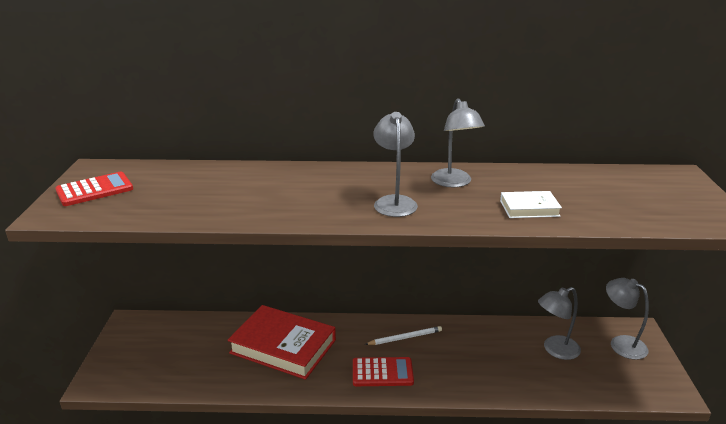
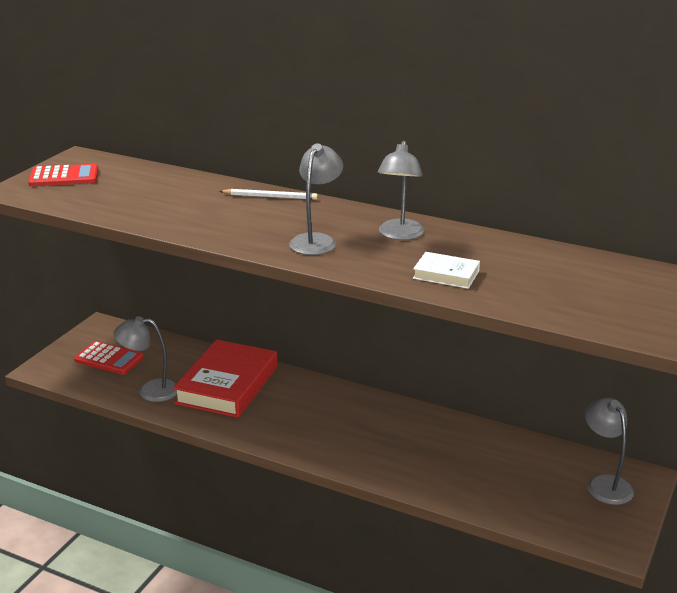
camera: 25 degrees right, 0 degrees up
(283, 346) = (227, 385): red book -> red book turned 60 degrees clockwise
(382, 372) = (306, 434): red calculator -> red calculator (109, 359)
(405, 337) = (357, 410): white pencil -> white pencil (270, 197)
(555, 350) = (516, 467): grey lamp -> grey lamp (150, 391)

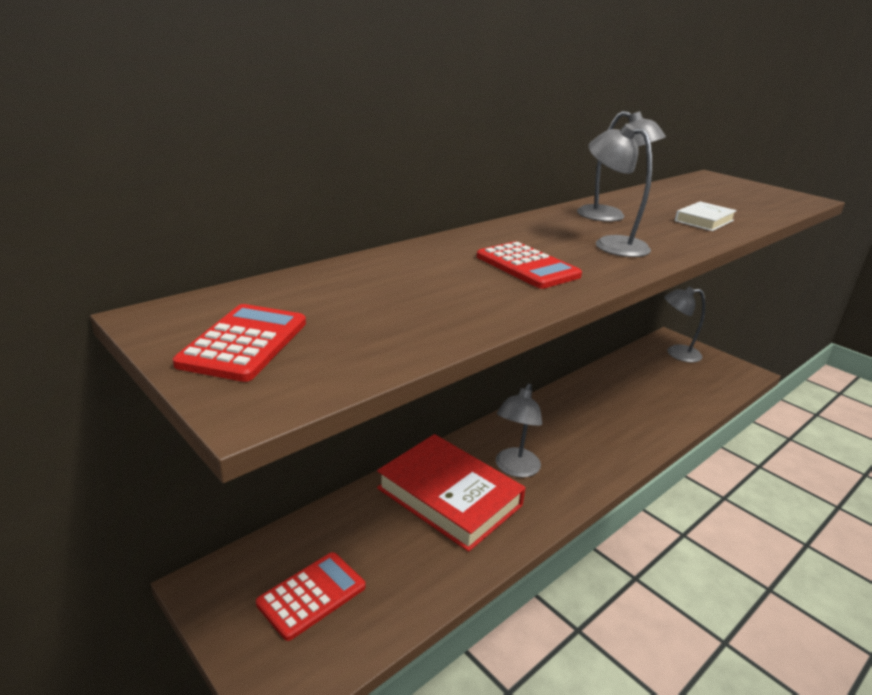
camera: 70 degrees left, 0 degrees up
(150, 391) = (425, 568): grey lamp -> grey lamp (514, 469)
(231, 219) = (527, 266): none -> red calculator
(270, 197) = (473, 240): white pencil -> none

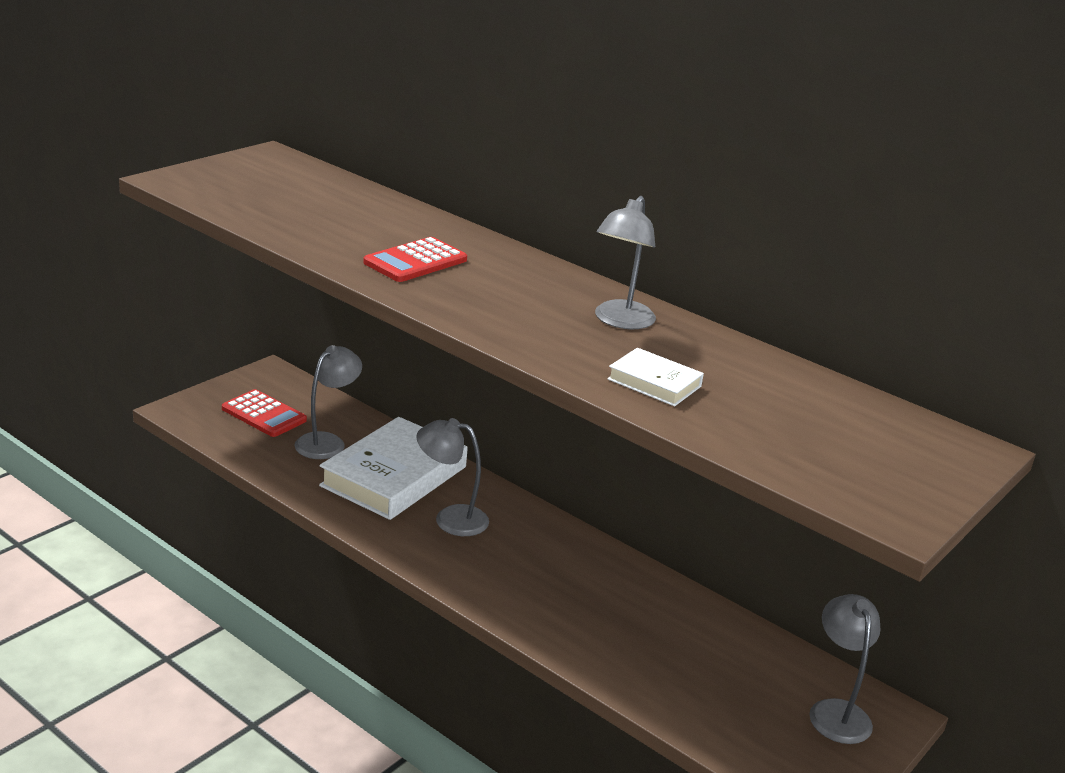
camera: 80 degrees right, 0 degrees up
(244, 343) = (239, 174): red calculator -> none
(449, 496) = (394, 476): red book -> white book
(611, 244) = (508, 308): grey lamp -> grey lamp (327, 442)

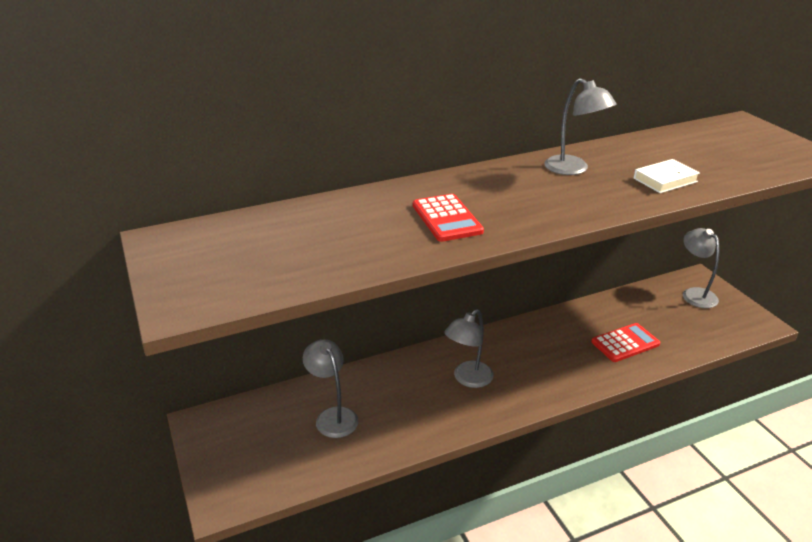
camera: 60 degrees left, 5 degrees up
(264, 414) = (267, 444): red calculator -> red calculator (625, 343)
(394, 476) = (401, 392): white book -> none
(836, 711) = (694, 294): grey lamp -> grey lamp turned 45 degrees clockwise

